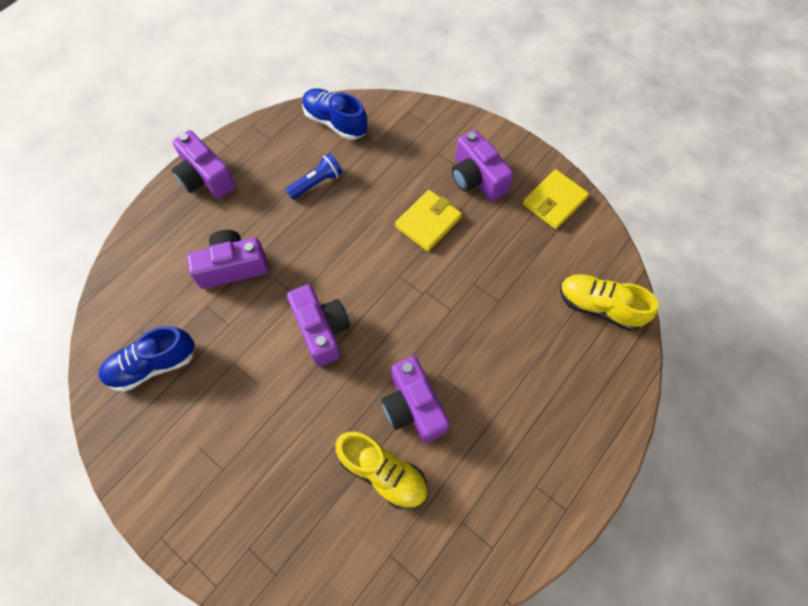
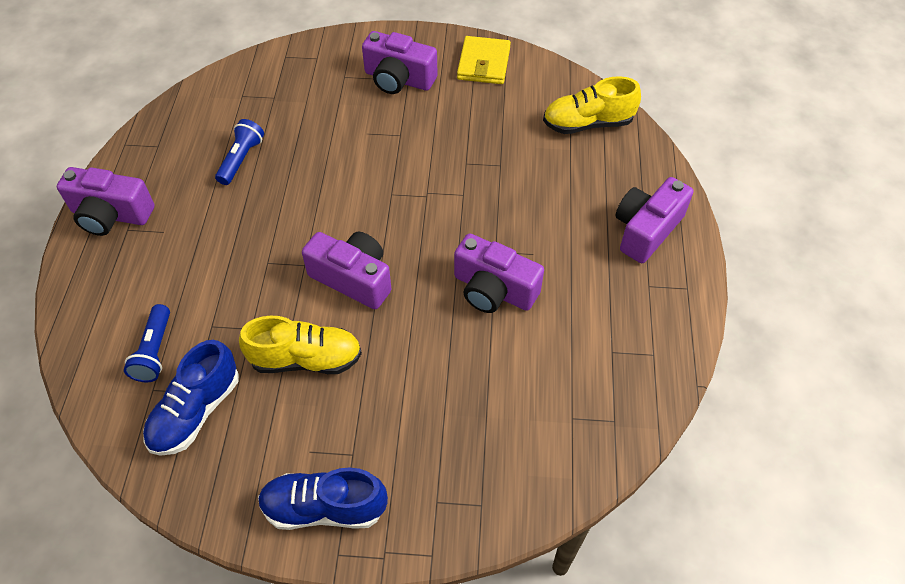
camera: 35 degrees left, 10 degrees down
(160, 302) = (154, 351): none -> blue flashlight
(233, 267) = (212, 277): purple camera -> purple camera (646, 230)
(335, 122) = (217, 99): blue shoe -> blue shoe (324, 507)
(383, 473) = (511, 358): yellow shoe -> yellow shoe (306, 359)
(428, 222) = (382, 136): yellow wallet -> none

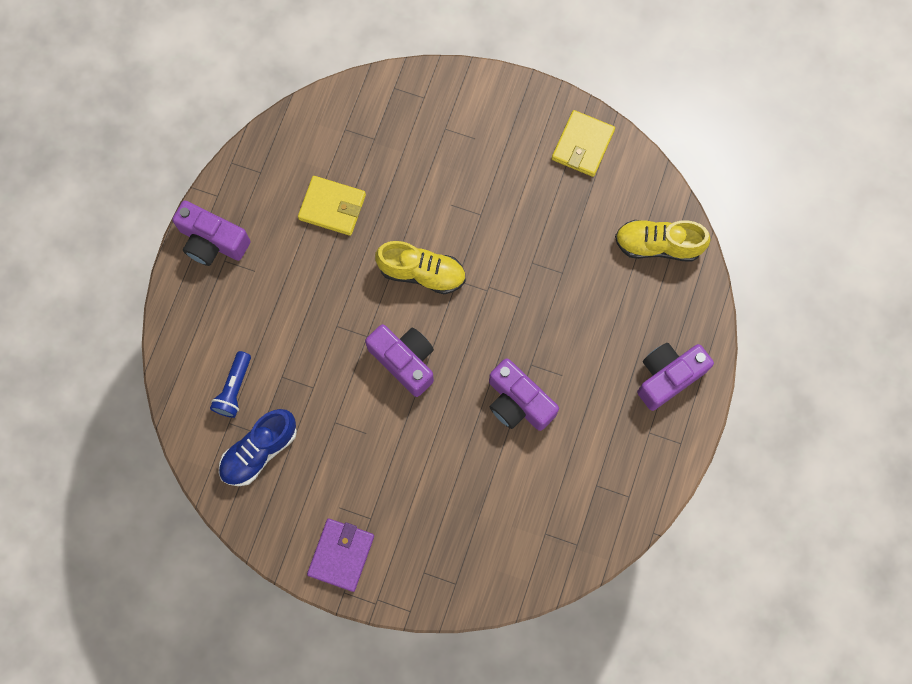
camera: 15 degrees right, 20 degrees up
(241, 159) = (332, 207): blue flashlight -> yellow wallet
(306, 359) = (351, 427): yellow shoe -> yellow shoe (422, 273)
(324, 507) = (341, 555): blue shoe -> purple wallet
(398, 79) = (496, 145): purple camera -> none

